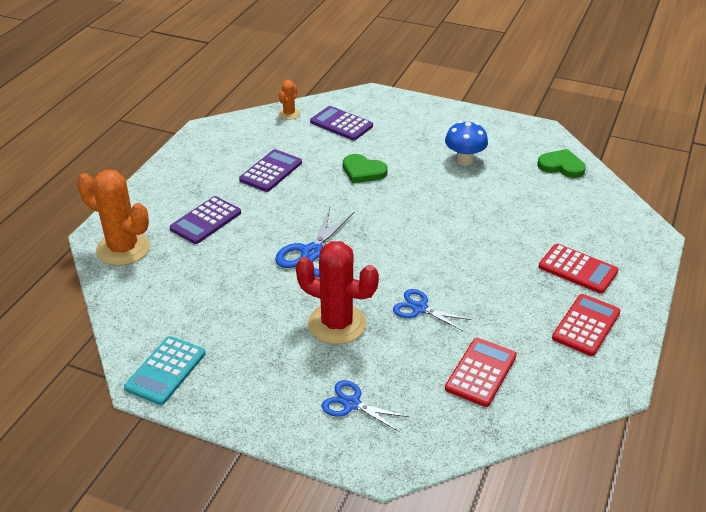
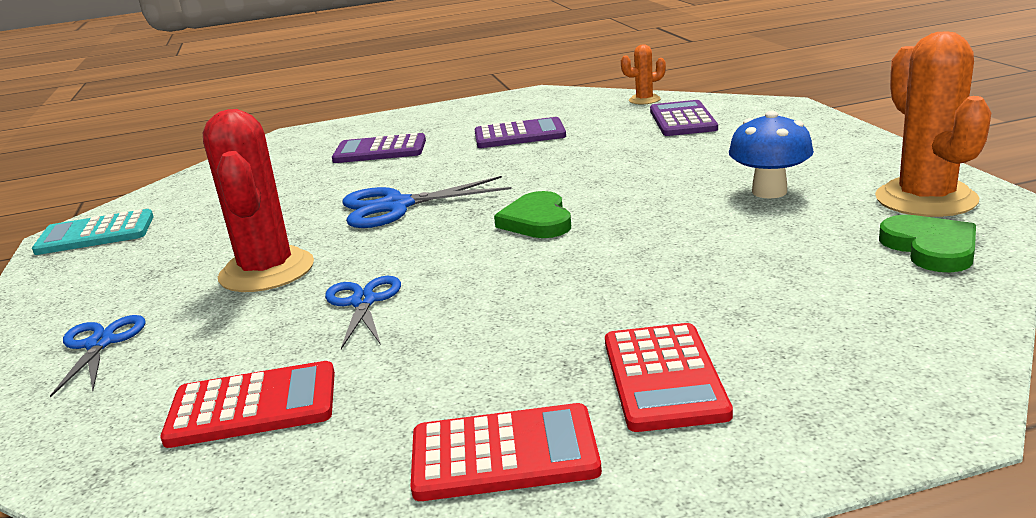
camera: 55 degrees right, 15 degrees down
(123, 249) = (284, 147): orange cactus -> orange cactus (925, 199)
(363, 171) = (611, 162): green heart -> green heart (537, 221)

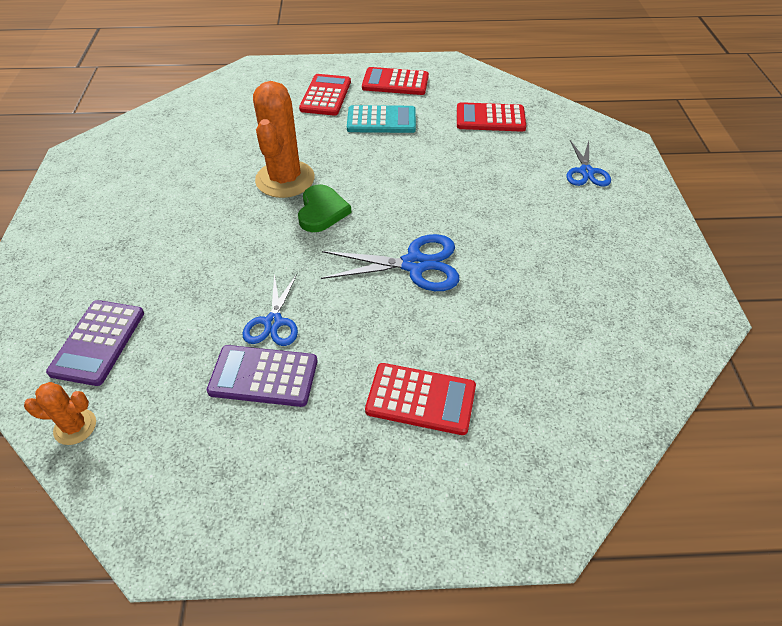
camera: 170 degrees left, 25 degrees up
(95, 234) = (676, 306): turquoise calculator -> turquoise calculator (381, 120)
(267, 271) = (506, 209): red cactus -> none
(363, 302) = (443, 166): blue scissors -> blue scissors (273, 322)
(380, 150) = (421, 399): purple calculator -> red calculator
(769, 192) = (164, 197): blue mushroom -> none
(925, 199) = (101, 163): orange cactus -> orange cactus (285, 179)
(930, 248) = (153, 129): green heart -> none

